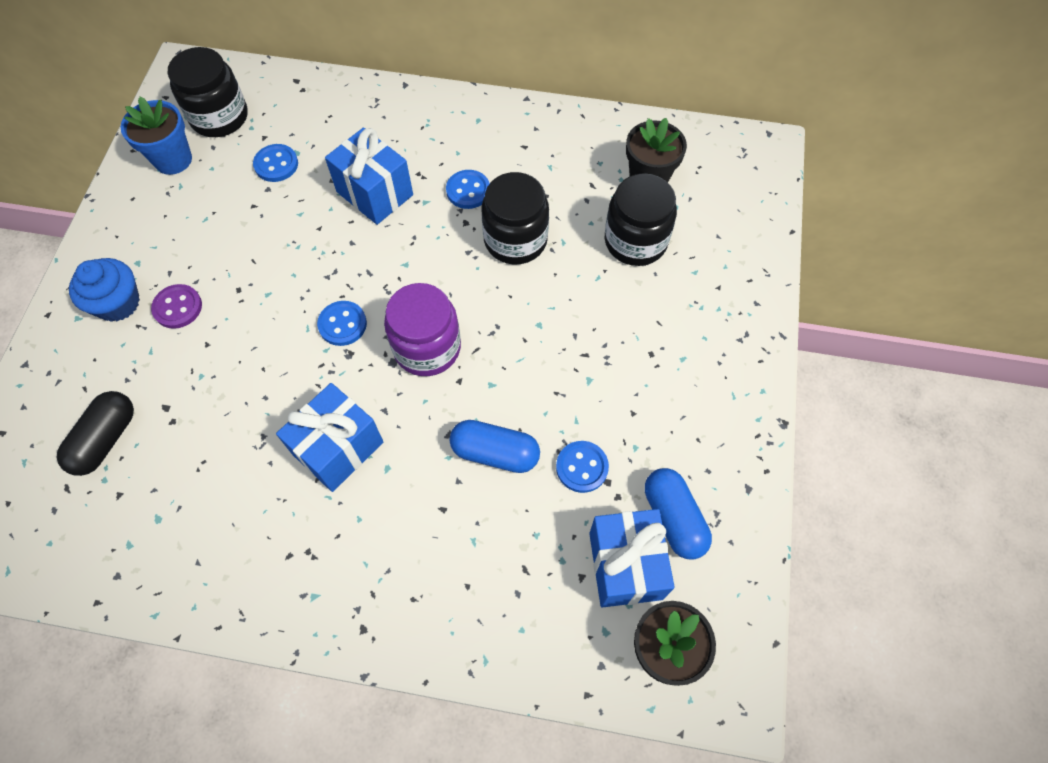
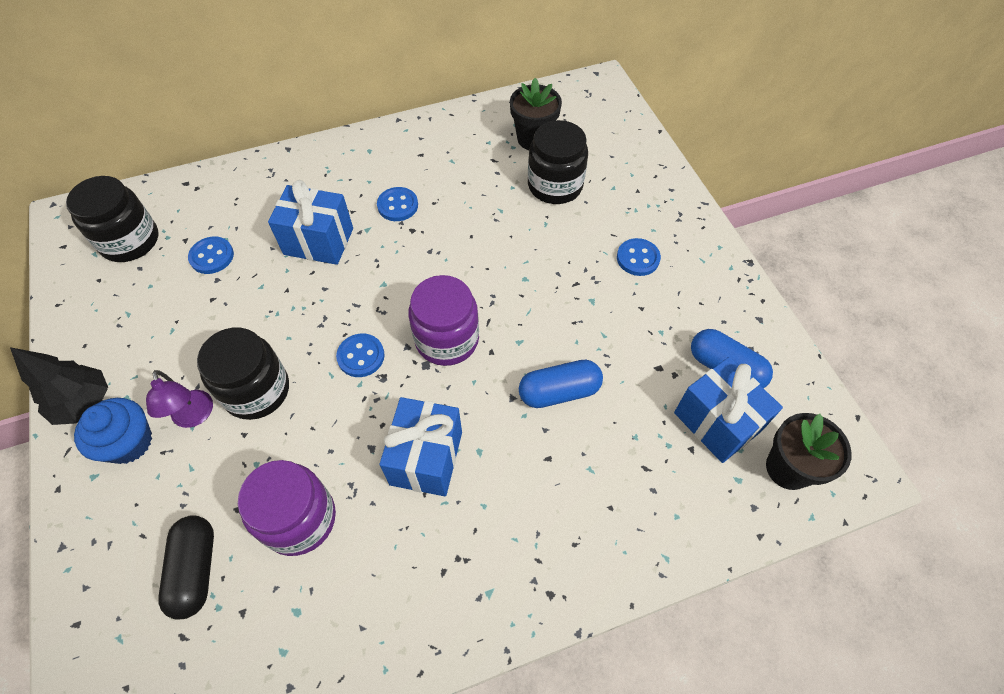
camera: 30 degrees left, 5 degrees down
(105, 251) = (84, 403): none -> black tree
(173, 159) = (106, 295): blue flower pot -> none
(178, 307) = (194, 417): purple button -> purple lamp
(205, 443) = (299, 519): none -> purple jar
(515, 240) = (462, 225): black jar -> black jar (256, 390)
(582, 467) = (633, 367): blue button -> blue button (638, 258)

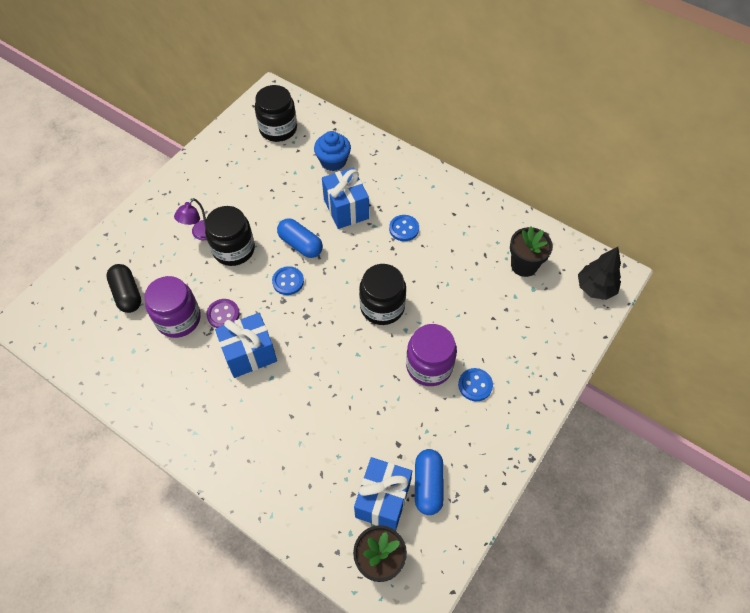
camera: 55 degrees right, 0 degrees up
(84, 403) = (177, 185): black tree -> black tree (595, 288)
(129, 442) = (170, 219): blue cupcake -> blue cupcake (333, 161)
(195, 570) = (127, 294): black capsule -> black capsule turned 75 degrees counterclockwise
(212, 256) = (297, 170): blue button -> none
(342, 457) = (223, 314): none -> purple button
(447, 339) = (330, 316): purple jar -> purple jar (429, 366)
(555, 185) = (494, 302): black jar -> black jar (382, 307)
(559, 392) = (339, 396): blue capsule -> blue capsule (300, 244)

